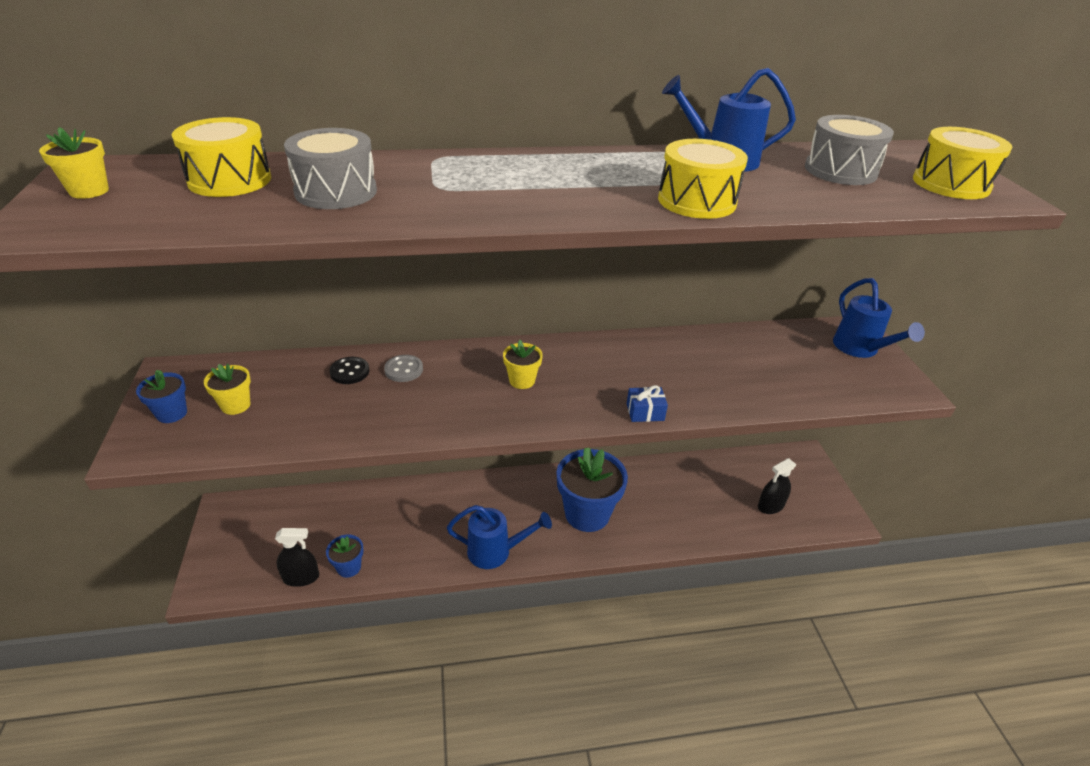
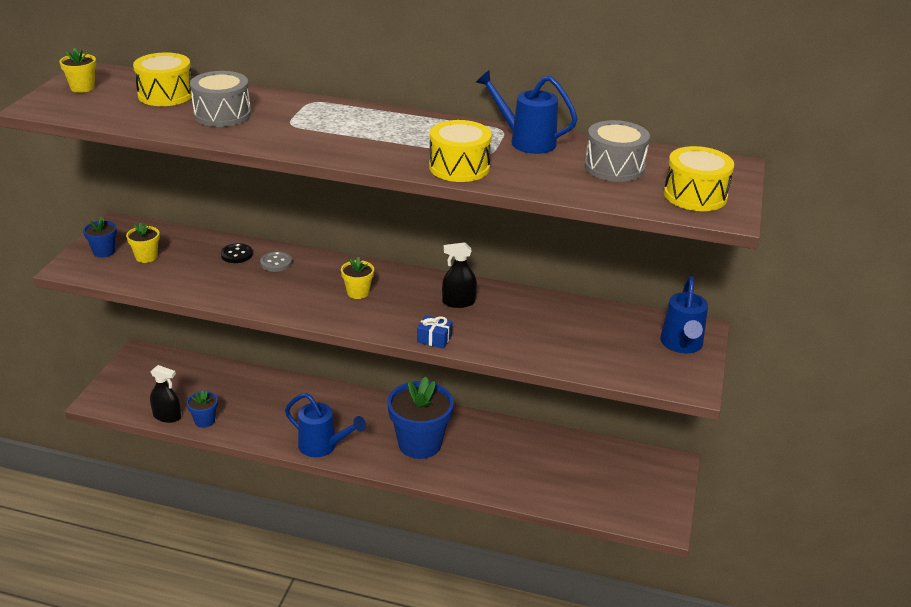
camera: 25 degrees right, 5 degrees down
(770, 506) = (597, 491): black spray bottle -> black spray bottle (458, 302)

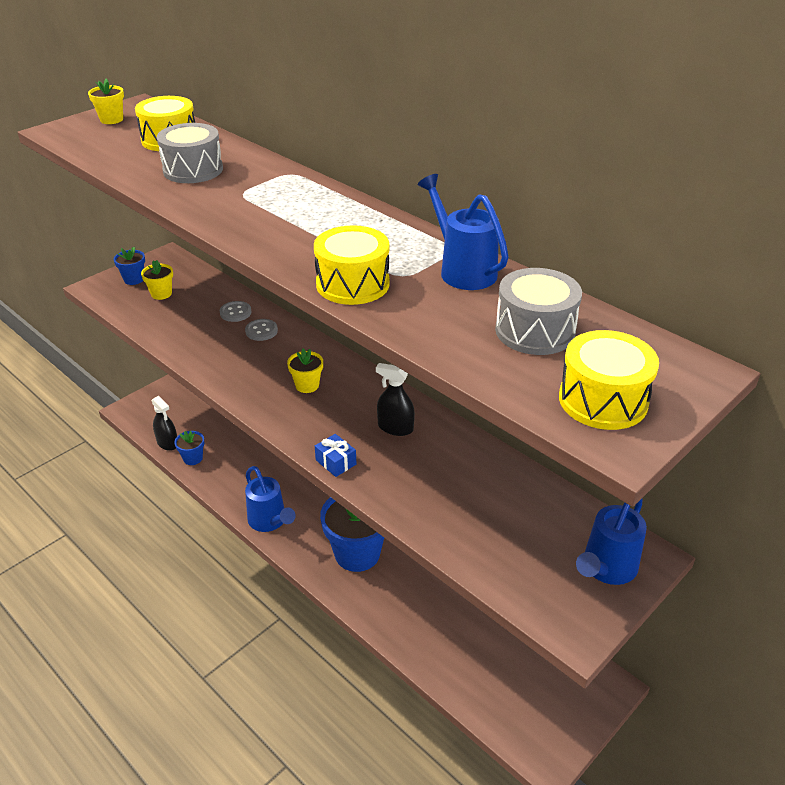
camera: 30 degrees right, 5 degrees up
(236, 254) = (235, 313): black button -> grey button

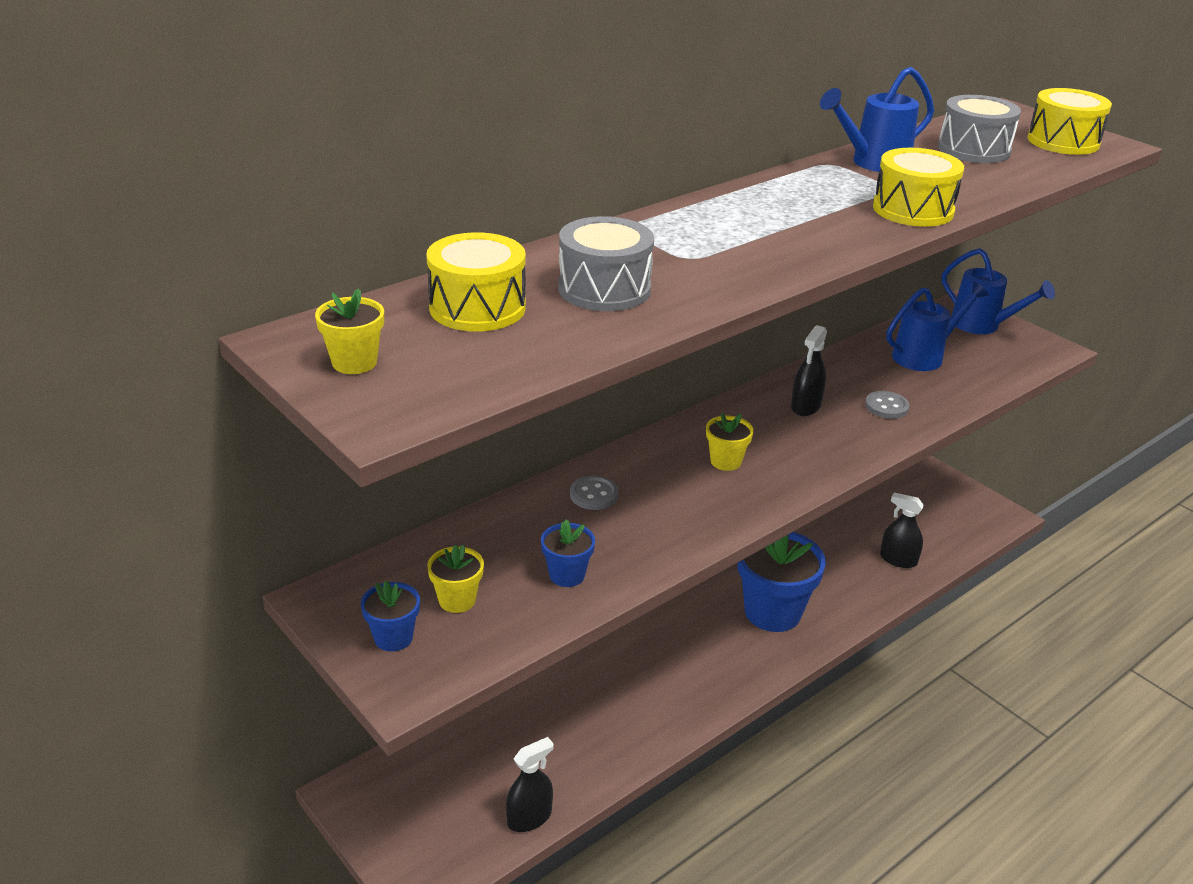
camera: 85 degrees left, 5 degrees down
(193, 458) = (574, 781): blue flower pot -> blue flower pot (567, 575)
(235, 313) = (538, 518): grey button -> grey button (886, 406)
(269, 521) = (716, 691): blue watering can -> blue watering can (924, 356)
(336, 462) = (868, 449): blue gift -> none
(444, 647) = (898, 560): none -> black spray bottle

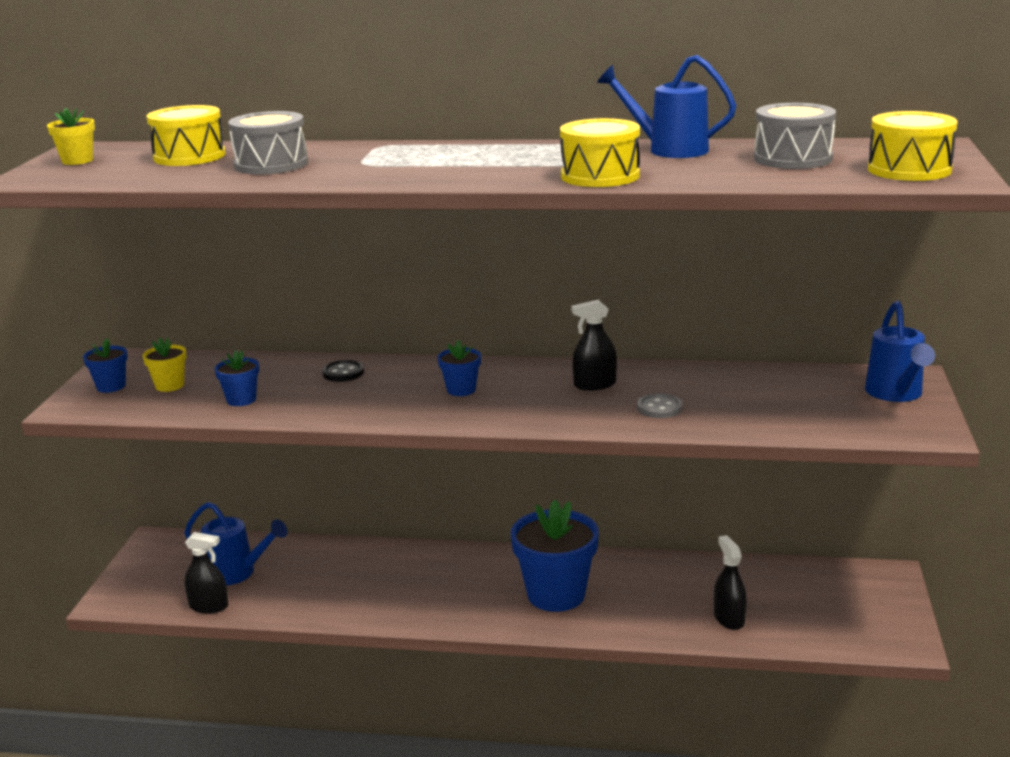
camera: 50 degrees right, 10 degrees down
(594, 495) = (343, 373): grey button -> black button
(725, 461) = (461, 390): yellow flower pot -> blue flower pot
(924, 356) = (778, 393): blue watering can -> blue watering can (237, 573)

